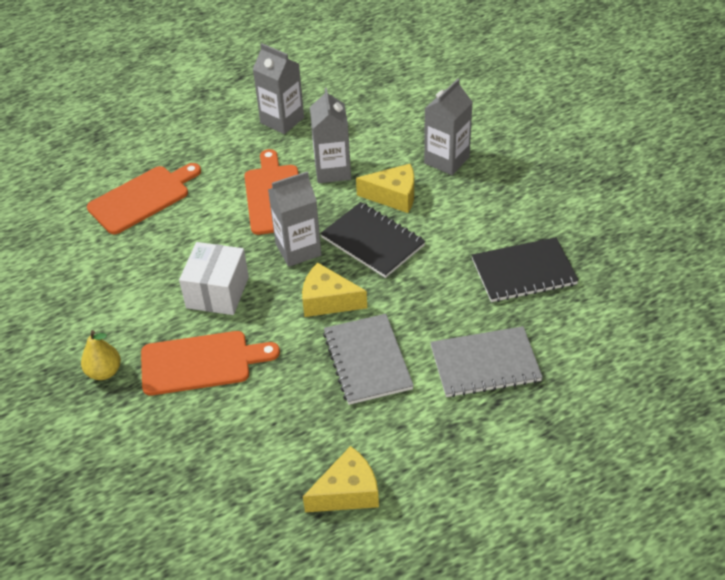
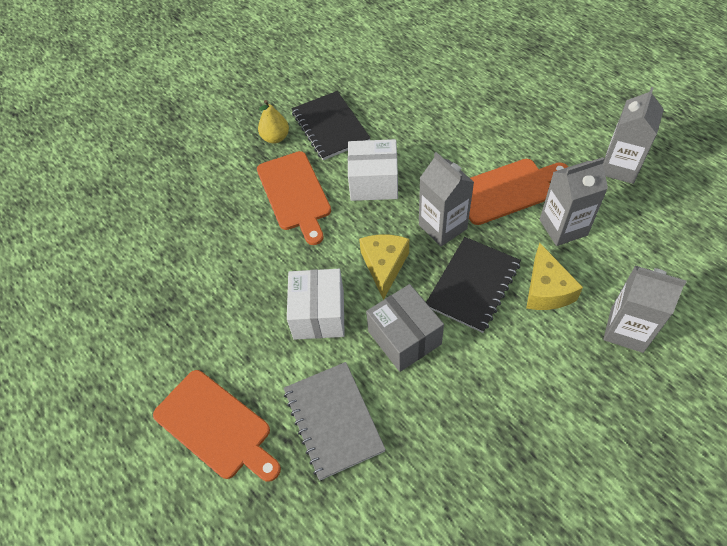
camera: 80 degrees right, 10 degrees up
(142, 198) = (469, 100): orange cutting board -> orange cutting board (216, 426)
(347, 492) = (175, 330): yellow cheese -> none
(367, 360) = (319, 314): grey notebook -> white box
(413, 299) = (404, 337): none -> grey box
(523, 272) = (473, 441): black notebook -> black notebook (330, 127)

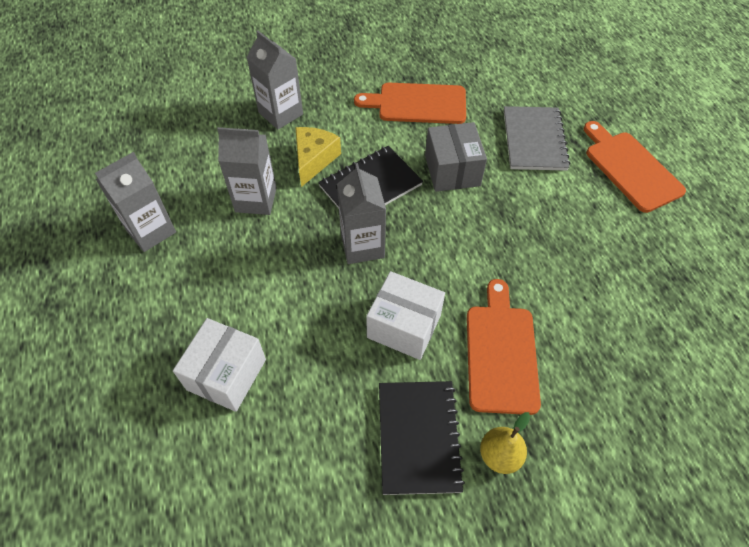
camera: 160 degrees left, 0 degrees up
(319, 314) = (519, 215): white box -> white box (226, 374)
(384, 266) = (439, 232): yellow cheese -> none
(507, 190) = (274, 255): orange cutting board -> orange cutting board (417, 103)

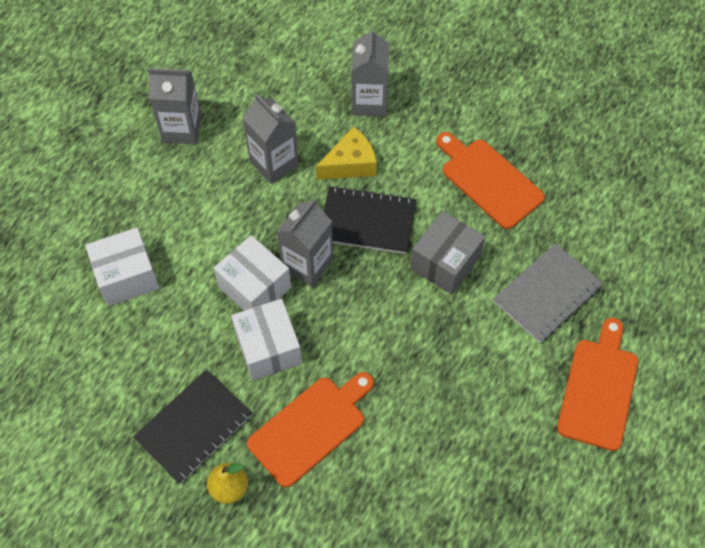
camera: 45 degrees right, 5 degrees up
(342, 293) = (255, 287): none -> white box

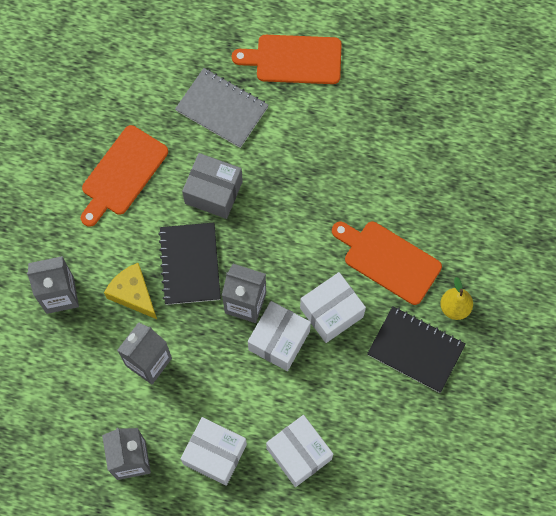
camera: 105 degrees left, 10 degrees up
(158, 200) = (215, 454): none -> white box

